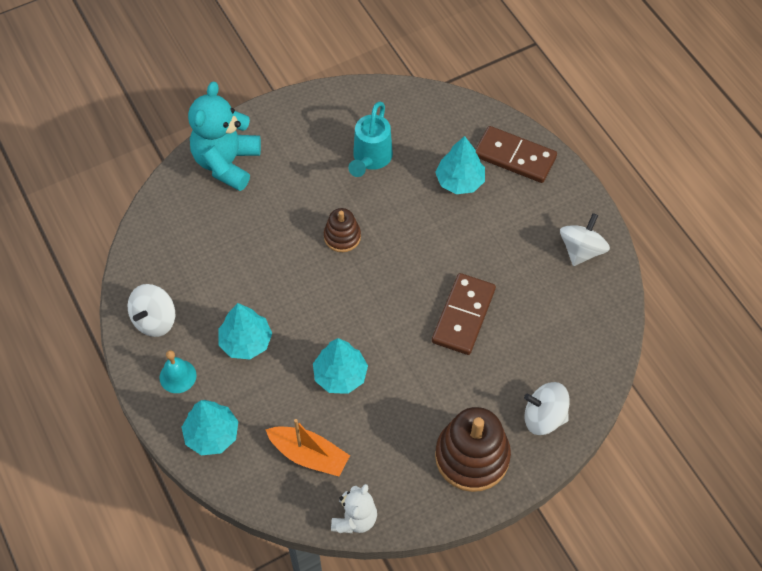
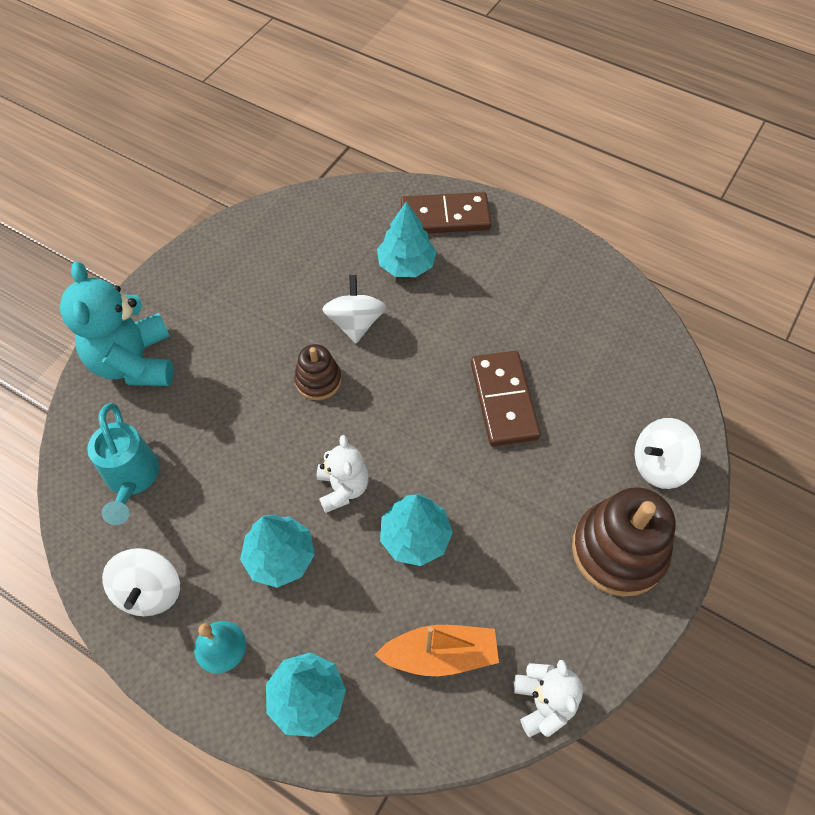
camera: 30 degrees left, 0 degrees up
(313, 319) = (343, 488): none -> white teddy bear
(370, 159) = (298, 285): turquoise watering can -> turquoise watering can (132, 480)
(581, 250) = (572, 276): white spinning top -> white spinning top (355, 323)

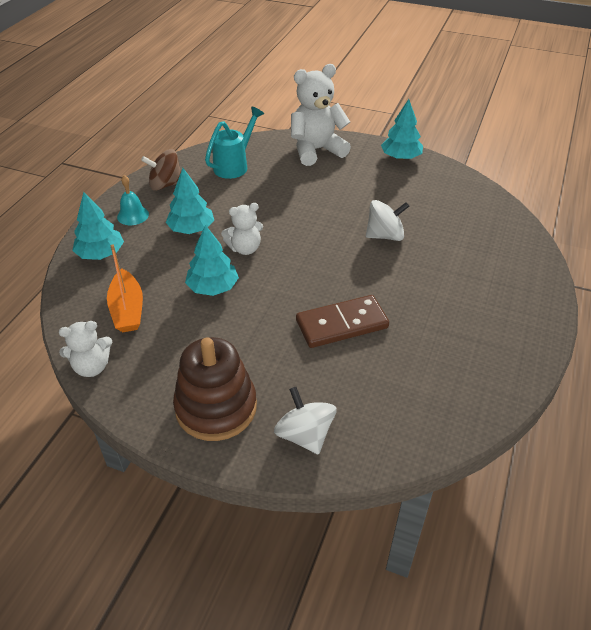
camera: 80 degrees right, 15 degrees down
(132, 480) = (235, 165): turquoise watering can -> turquoise watering can turned 150 degrees clockwise
(135, 362) = (316, 150): turquoise teddy bear -> white teddy bear
(150, 591) = (165, 185): white spinning top -> brown spinning top
(318, 380) = (328, 225): brown stacking toy -> none
(406, 264) = (454, 254): turquoise tree -> turquoise tree (401, 157)
(445, 217) = (518, 270): brown domino -> none

